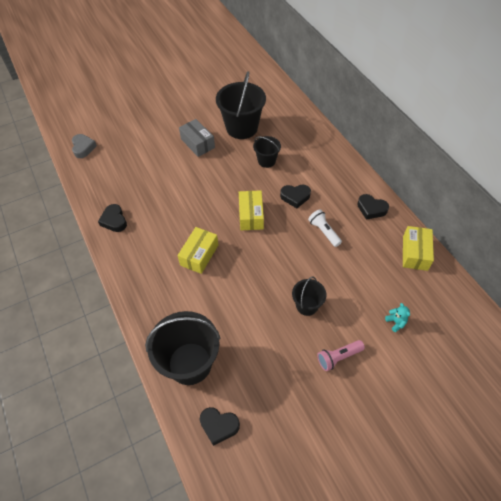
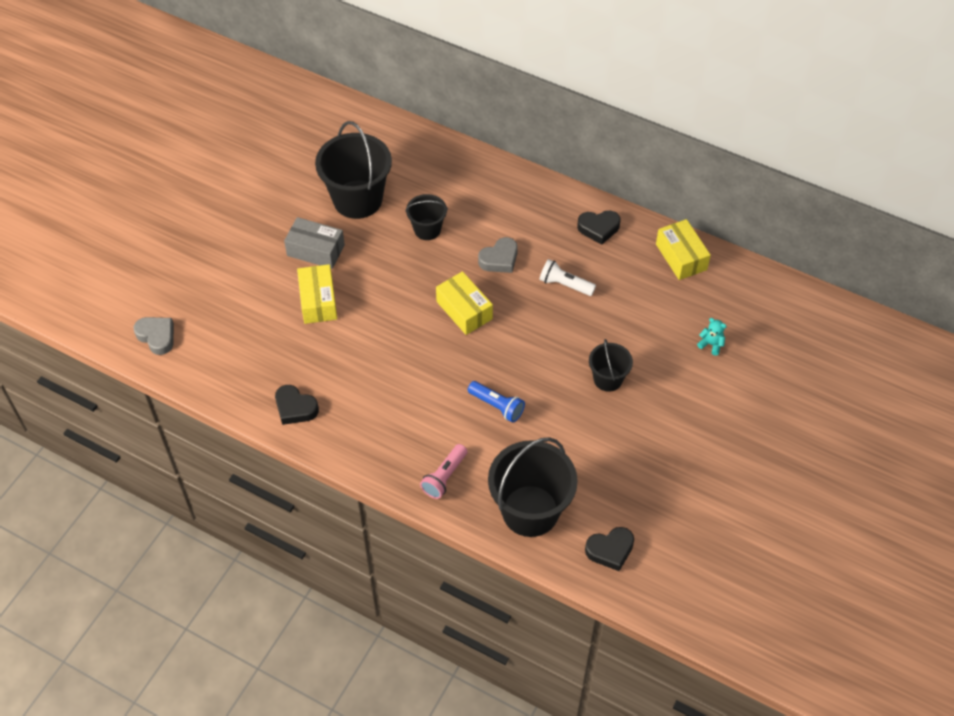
camera: 35 degrees left, 0 degrees up
(199, 255) = (441, 390): yellow box -> yellow box (318, 301)
(224, 283) = (497, 406): none -> blue flashlight
(295, 197) = (499, 259): black heart -> grey heart
(338, 357) = (679, 413): pink flashlight -> pink flashlight (444, 477)

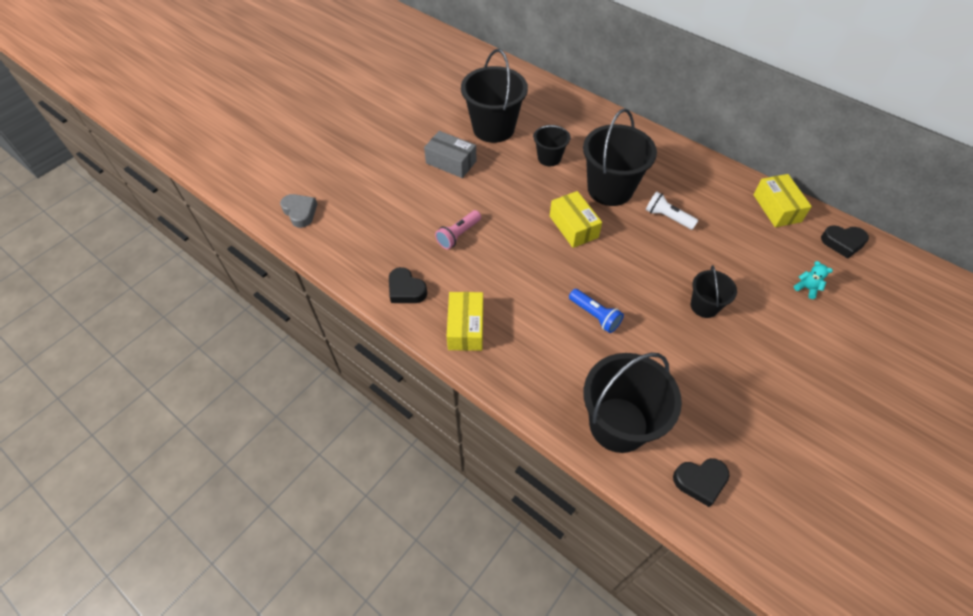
camera: 10 degrees right, 0 degrees up
(318, 301) = (445, 202): yellow box -> yellow box (466, 328)
(444, 477) = (536, 376): pink flashlight -> pink flashlight (458, 235)
(499, 259) = (610, 189): grey heart -> black bucket
(598, 228) = (701, 175): black heart -> black heart (842, 243)

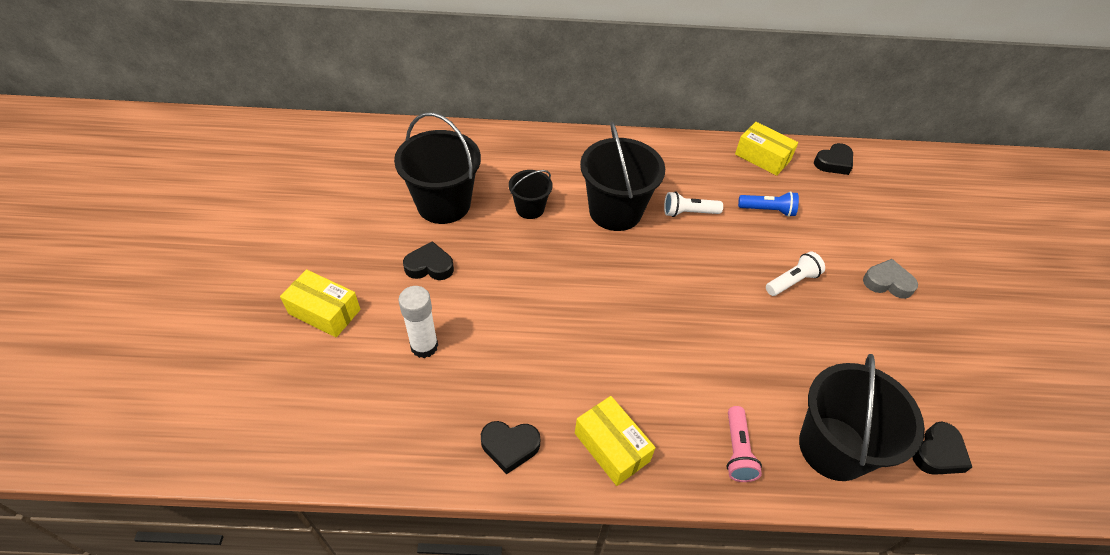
camera: 40 degrees left, 5 degrees down
(300, 212) = (291, 432): grey heart -> grey heart (887, 282)
(407, 207) = (424, 346): none -> white glue stick
(451, 162) = (429, 266): grey box -> black heart
(458, 235) = (511, 346): pink flashlight -> pink flashlight (737, 451)
(573, 227) = (617, 269): yellow box -> yellow box (324, 311)
(595, 315) = (716, 350): blue flashlight -> blue flashlight (768, 210)
(704, 306) = (792, 281): black bucket -> white flashlight
(807, 288) = (846, 218): turquoise teddy bear -> none

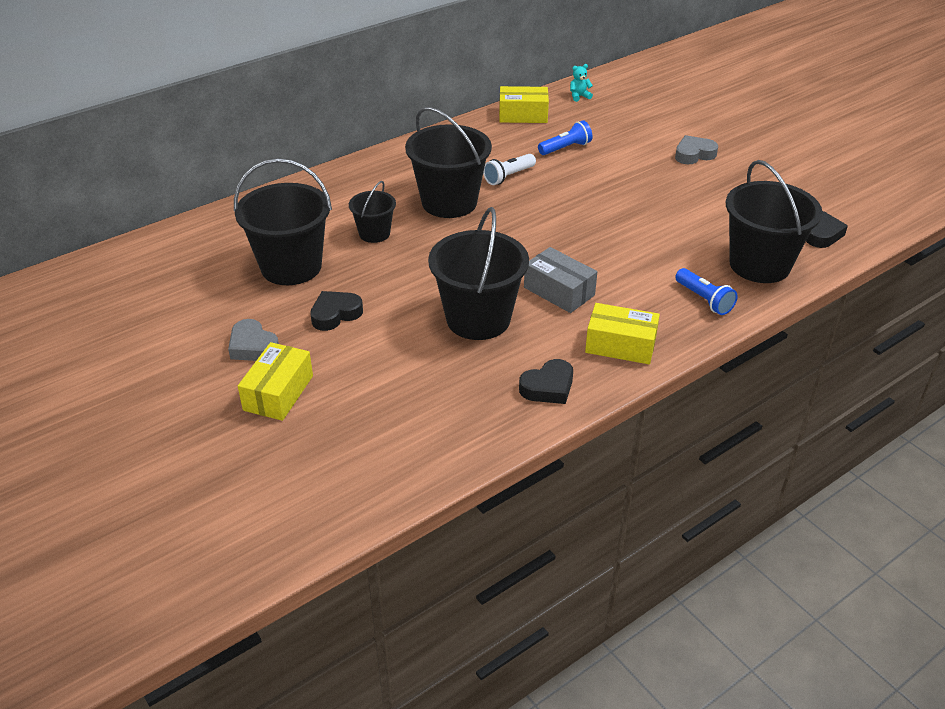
camera: 35 degrees left, 10 degrees down
(324, 311) = (278, 393): yellow box -> yellow box turned 60 degrees counterclockwise
(350, 259) = (253, 346): none -> grey heart
(424, 346) = (401, 367): white glue stick -> none
(524, 339) = (478, 319): none -> black bucket
(615, 354) = (559, 291): none -> grey box
(737, 451) = (704, 300): pink flashlight -> blue flashlight
(792, 281) = (631, 184): white flashlight -> none
(833, 163) = (579, 96): black heart -> turquoise teddy bear

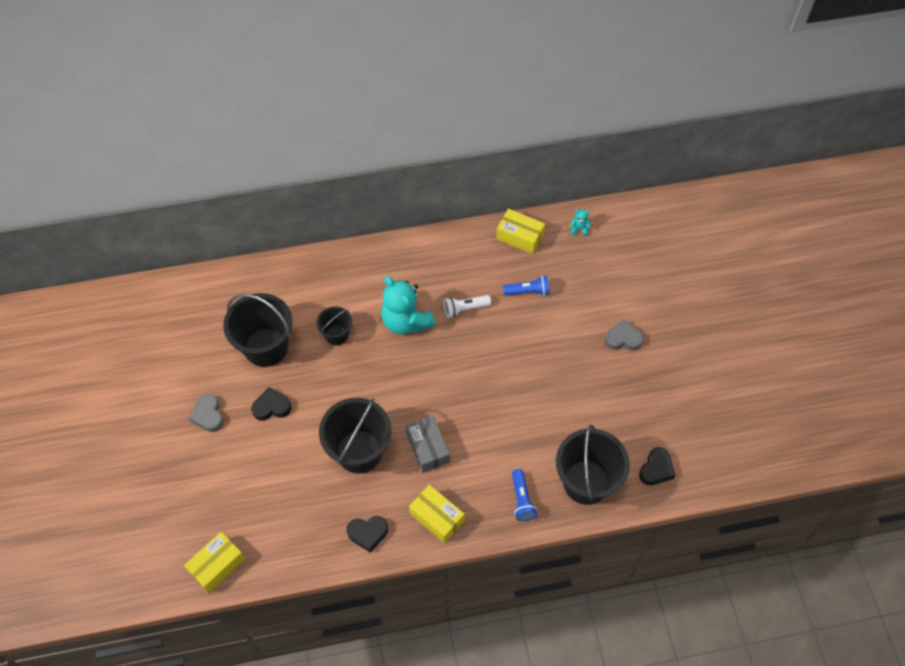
camera: 25 degrees right, 20 degrees up
(278, 393) = (205, 464): yellow box -> yellow box (217, 565)
(449, 202) = (406, 321): black bucket -> turquoise teddy bear

